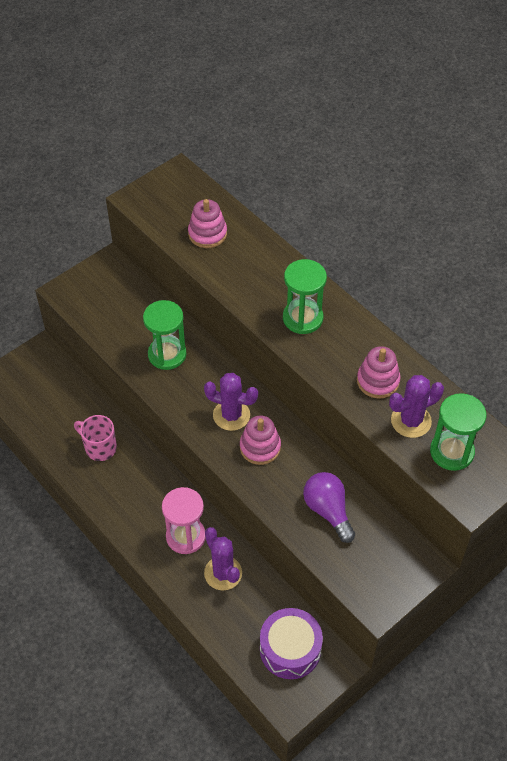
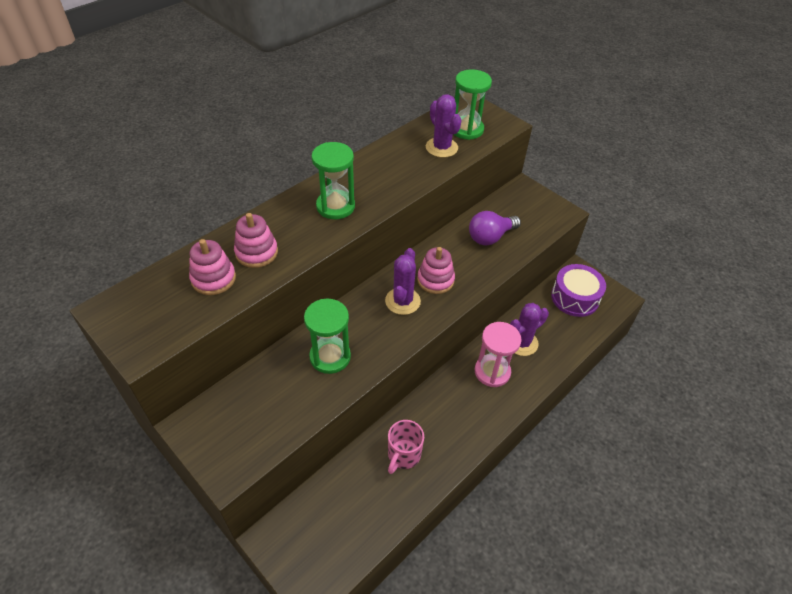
camera: 95 degrees left, 5 degrees down
(378, 381) = (404, 163): pink stacking toy -> pink stacking toy (256, 252)

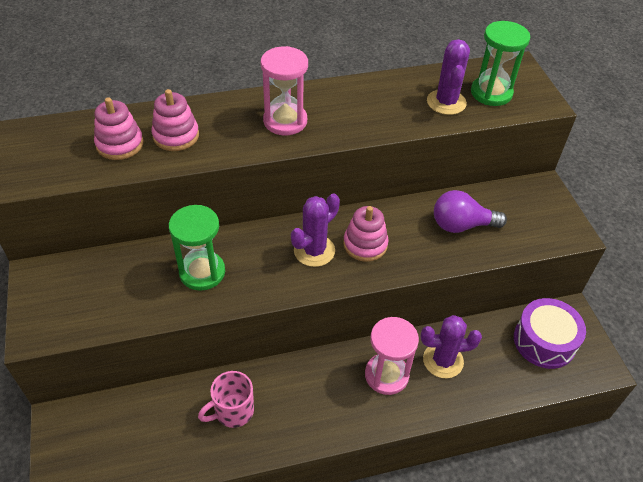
camera: 30 degrees right, 0 degrees up
(335, 206) = (285, 121): green hourglass -> pink hourglass

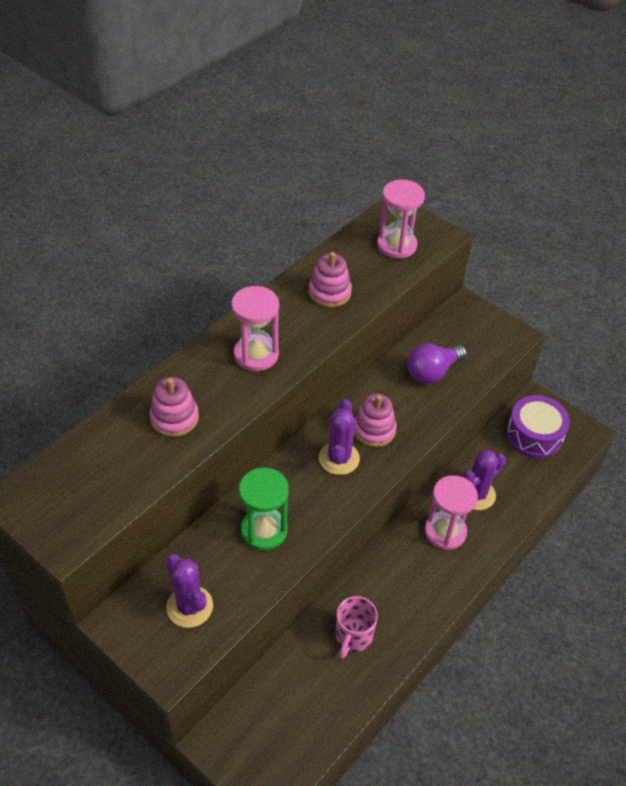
camera: 35 degrees left, 0 degrees up
(120, 144) = (131, 453): pink stacking toy -> pink stacking toy (329, 292)
(446, 102) = (370, 271): purple cactus -> purple cactus (189, 606)
(491, 93) = (396, 245): green hourglass -> pink hourglass

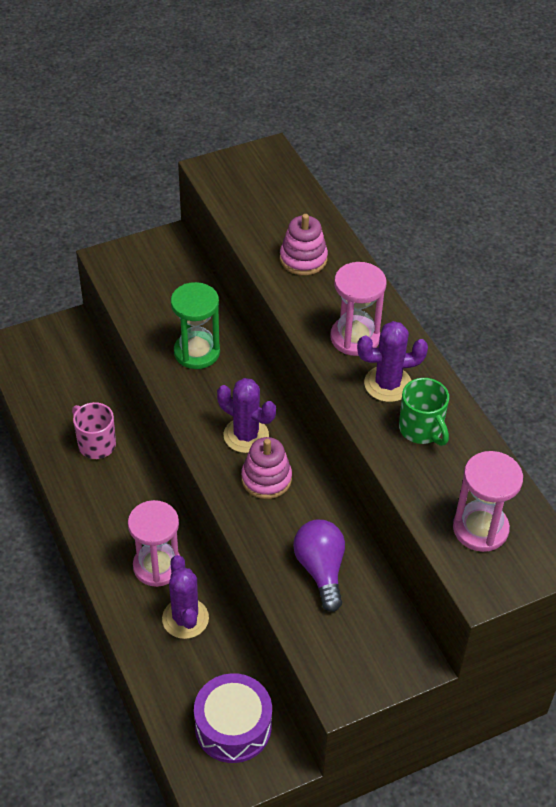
camera: 115 degrees right, 0 degrees up
(189, 606) = (153, 284): purple cactus -> purple cactus (388, 384)
(329, 292) = (421, 430): pink stacking toy -> green mug

